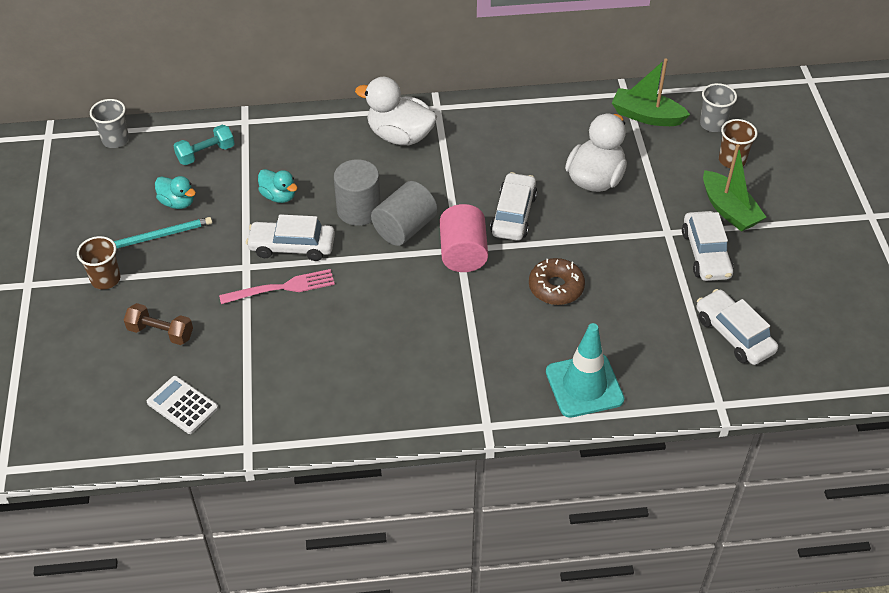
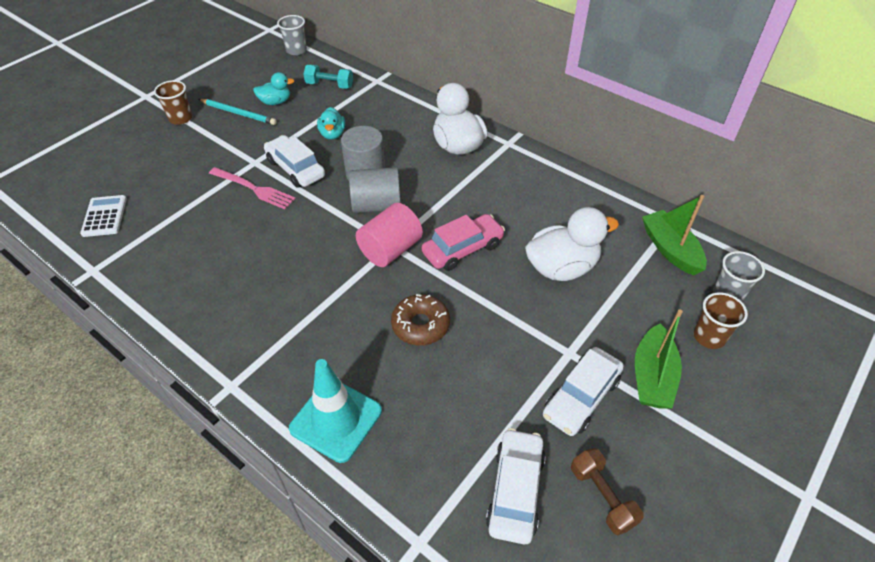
camera: 45 degrees right, 0 degrees up
(160, 332) = (159, 167): brown dumbbell -> brown dumbbell (602, 497)
(177, 202) = (275, 102): turquoise duck -> turquoise duck turned 90 degrees counterclockwise
(513, 214) = (463, 249): white car -> pink car

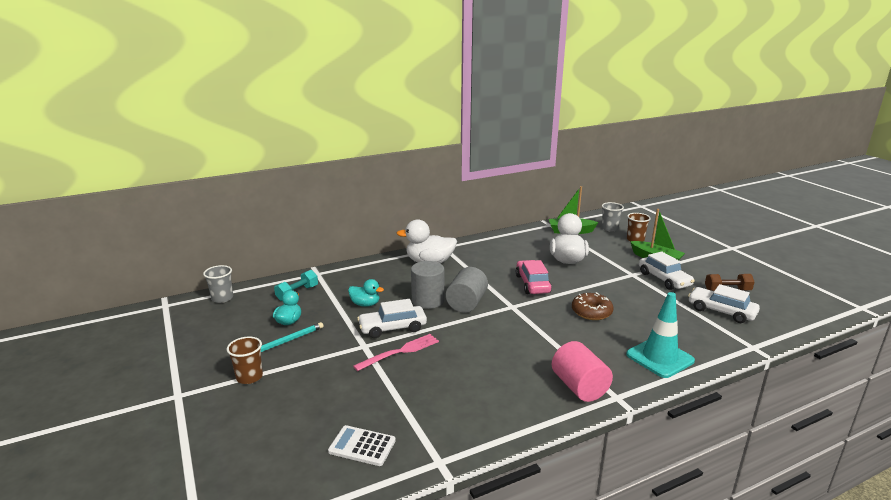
camera: 65 degrees left, 25 degrees down
(390, 250) = (516, 308): pink cylinder -> pink cylinder (579, 387)

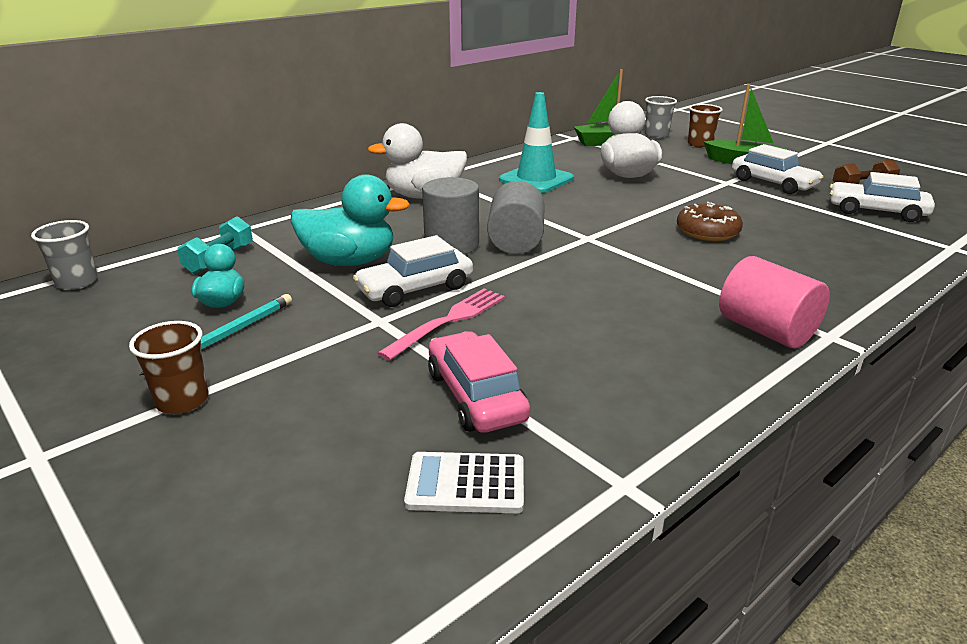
camera: 15 degrees left, 5 degrees up
(365, 304) = (349, 261): turquoise duck -> turquoise duck, size x1.77
(532, 284) = (598, 207): pink car -> pink car (476, 396)
(659, 358) = (846, 276): turquoise traffic cone -> turquoise traffic cone (536, 179)

